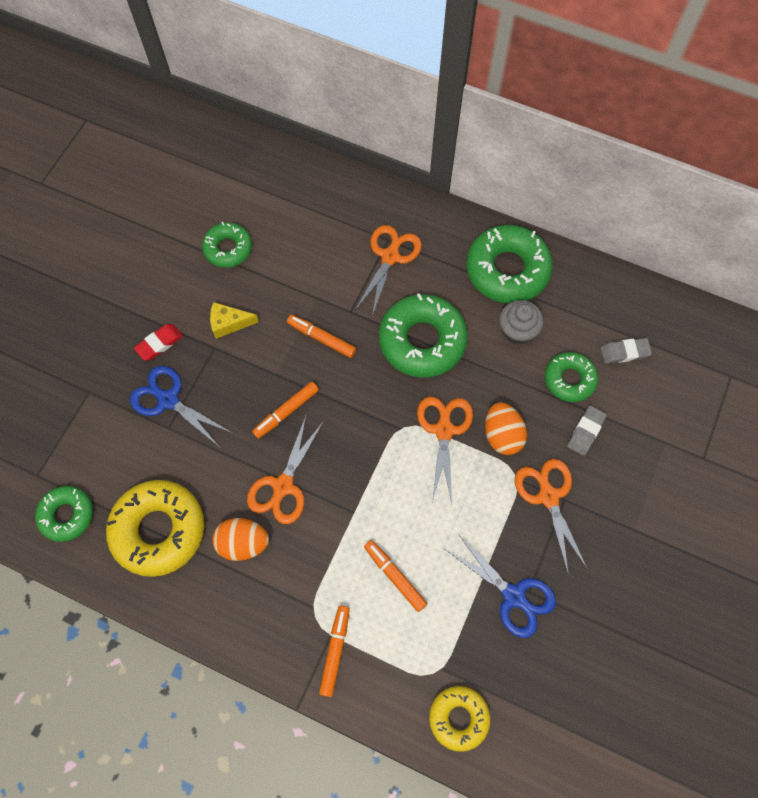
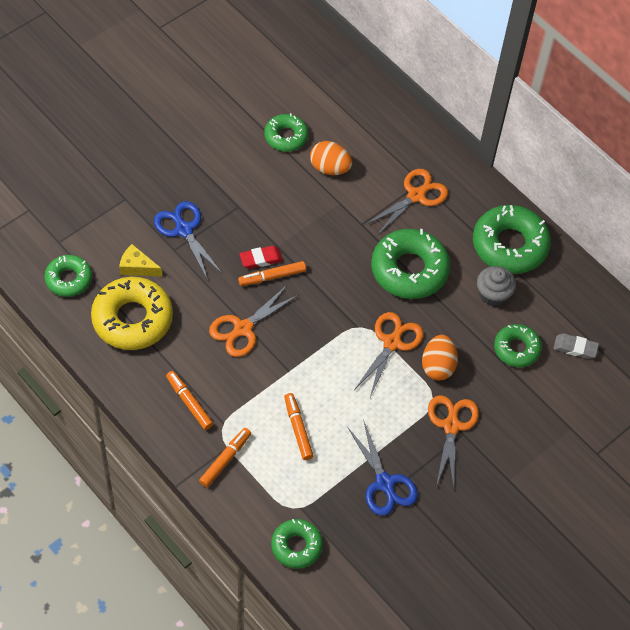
camera: 20 degrees right, 10 degrees down
(159, 343) = (197, 186): red eraser -> red eraser (261, 259)
(229, 323) = (259, 193): yellow cheese -> yellow cheese (137, 267)
(243, 543) = (192, 355): orange egg -> orange egg (329, 168)
(321, 338) = (328, 234): orange marker -> orange marker (189, 403)
(458, 718) = (296, 546): yellow donut -> green donut
(585, 432) = (508, 392): grey eraser -> none

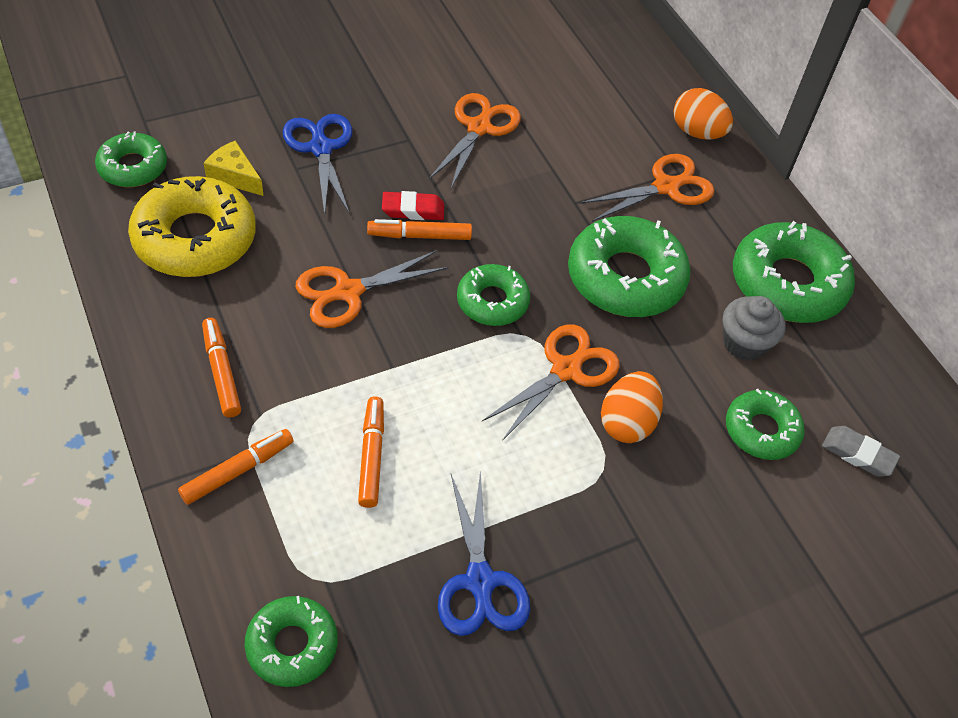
camera: 15 degrees right, 5 degrees down
(286, 136) = (507, 76): green donut -> green donut (492, 301)
(329, 168) = (554, 125): orange egg -> orange egg (697, 132)
(451, 426) = (621, 520): orange scissors -> orange scissors (479, 128)

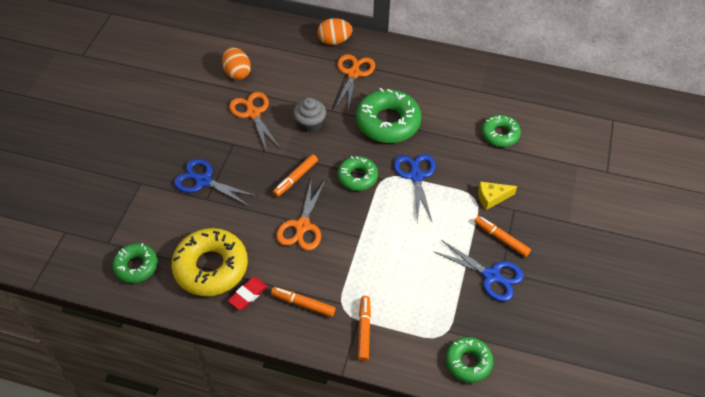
camera: 45 degrees left, 0 degrees up
(234, 176) = (186, 227): yellow cheese -> yellow cheese (492, 198)
(371, 456) = (399, 274): orange marker -> orange marker (501, 239)
(413, 210) = (278, 171): red eraser -> red eraser (248, 295)
(566, 370) = (416, 176): orange scissors -> blue scissors
(627, 422) = (459, 174): orange egg -> orange egg (237, 73)
(744, 343) = (455, 108): grey cupcake -> grey cupcake (310, 124)
(788, 283) = (440, 73): green donut -> none
(858, 454) = (535, 113): grey eraser -> none

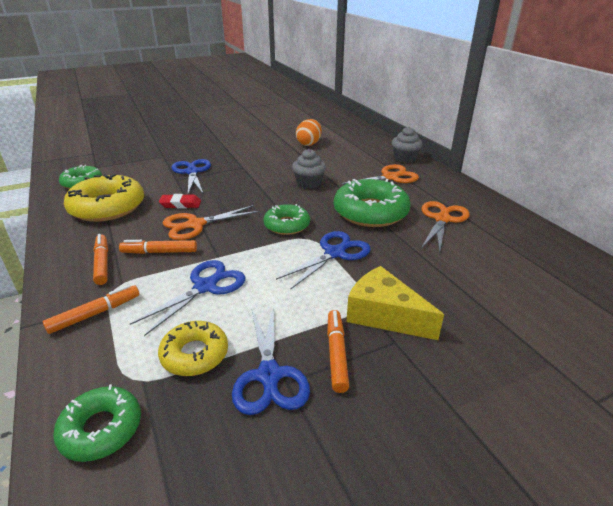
camera: 50 degrees right, 20 degrees down
(248, 295) = (90, 233): red eraser -> red eraser (180, 204)
(253, 113) = (282, 162): orange scissors -> orange scissors (442, 219)
(295, 178) = (244, 201): orange marker -> orange marker (159, 252)
(334, 41) = (405, 158): orange egg -> grey cupcake
(388, 261) = (205, 287): none -> blue scissors
(447, 298) = (195, 354): none -> yellow donut
(492, 198) = (384, 315): yellow cheese -> yellow cheese, size x1.61
(500, 134) = (475, 277): green donut -> none

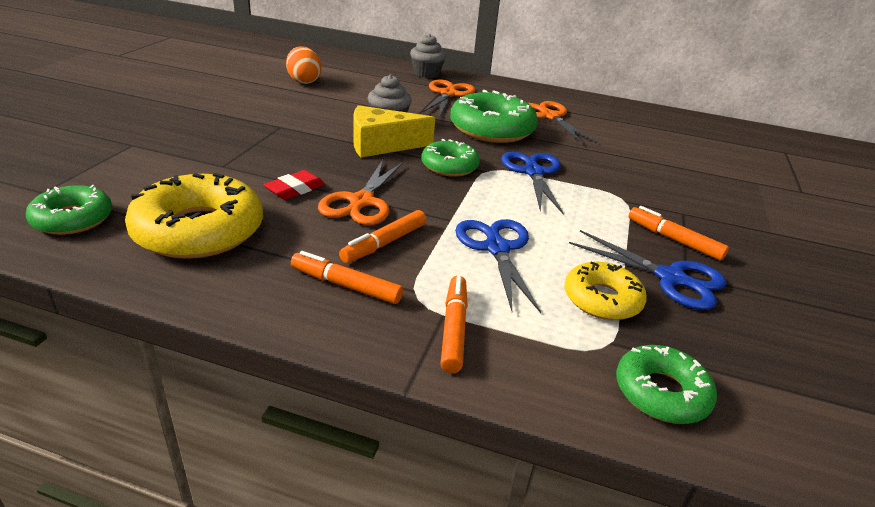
camera: 50 degrees left, 0 degrees up
(192, 172) = (226, 150): blue scissors -> none
(384, 315) = (647, 200): yellow cheese -> yellow cheese (381, 145)

